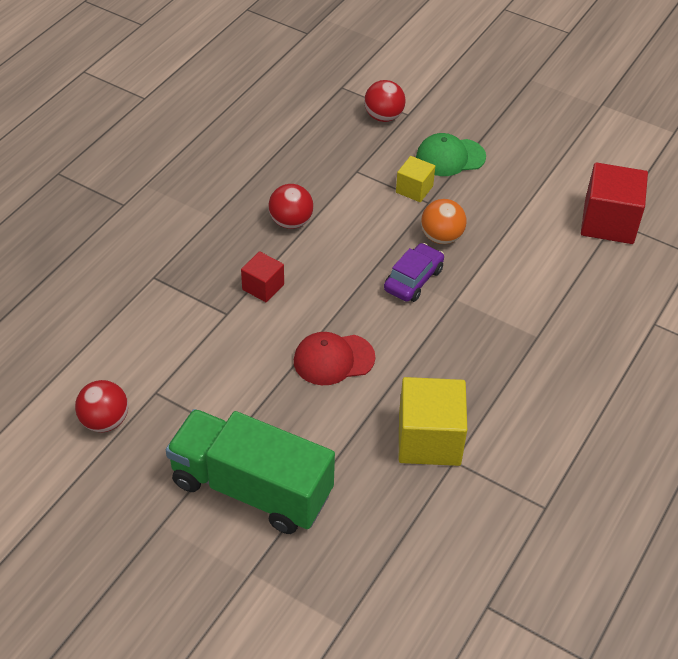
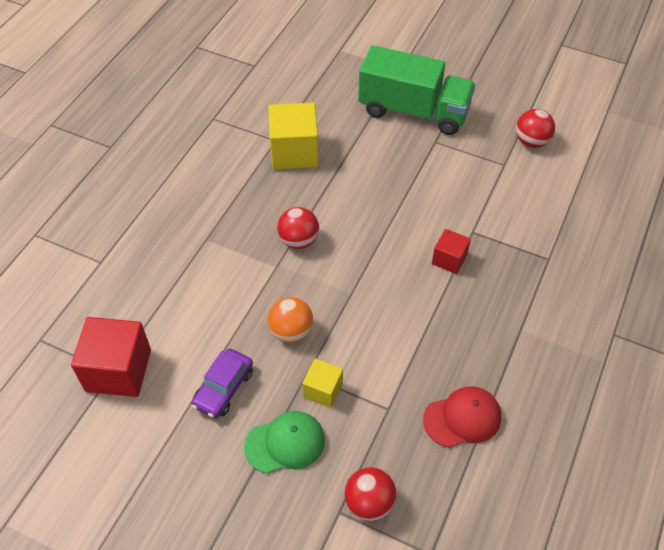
camera: 175 degrees right, 5 degrees up
(291, 222) = (442, 332): red ball -> red ball (298, 240)
(333, 359) = (374, 202): red cap -> red cap (462, 418)
(413, 280) = (315, 281): purple car -> purple car (224, 388)

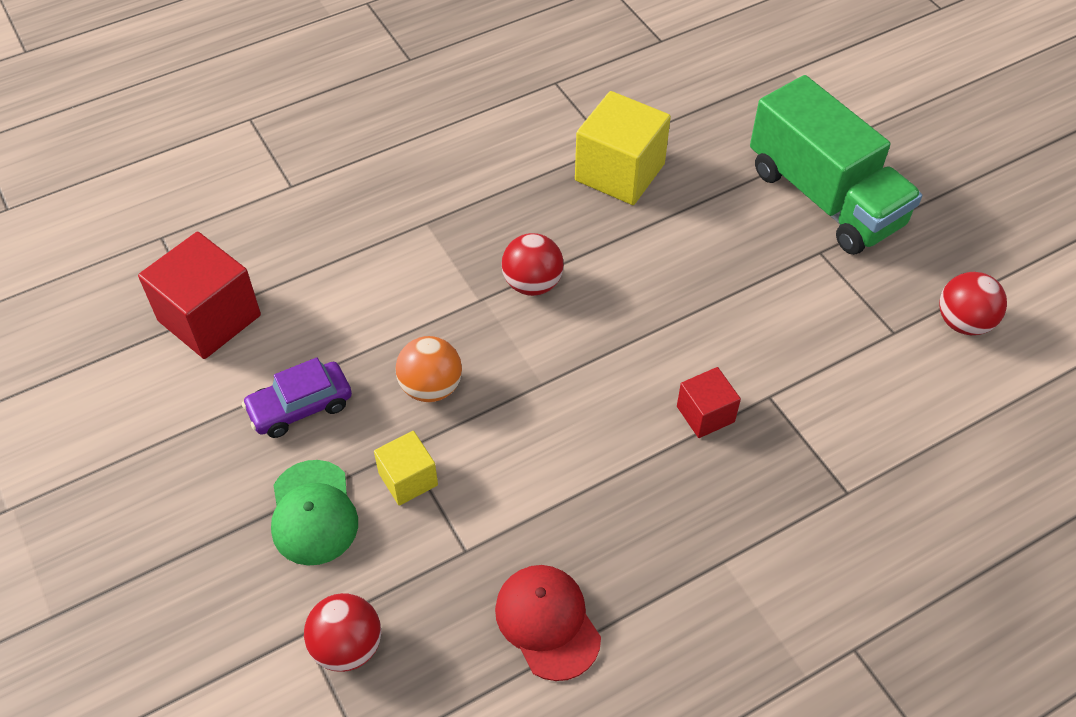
camera: 35 degrees right, 0 degrees up
(285, 443) = (313, 513): green cap -> green cap turned 60 degrees clockwise
(462, 418) = (547, 622): red cap -> red cap turned 135 degrees counterclockwise

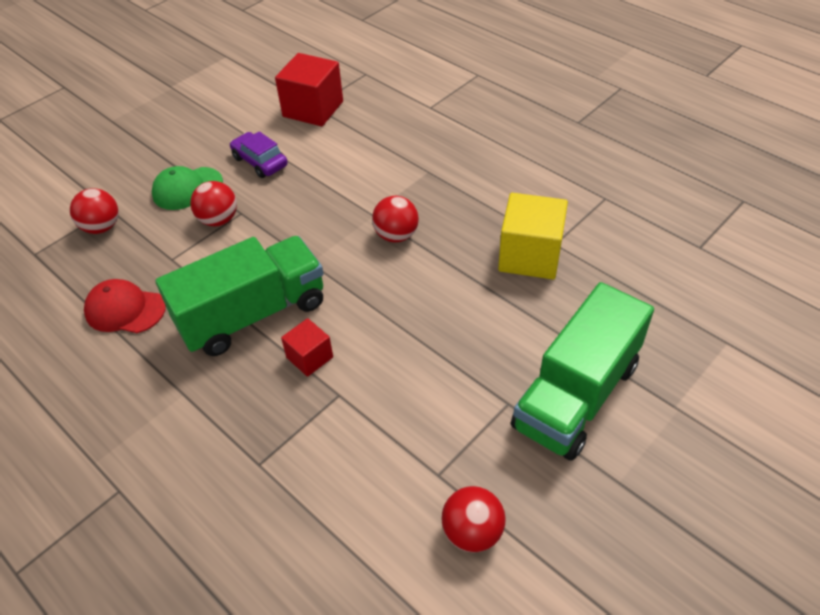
camera: 75 degrees right, 5 degrees down
(408, 479) = (218, 220): yellow cube -> red ball
(431, 387) = (291, 211): orange ball -> none
(547, 622) = (125, 310): red cap -> red cap turned 120 degrees counterclockwise
(613, 463) = (252, 314): none -> green truck

